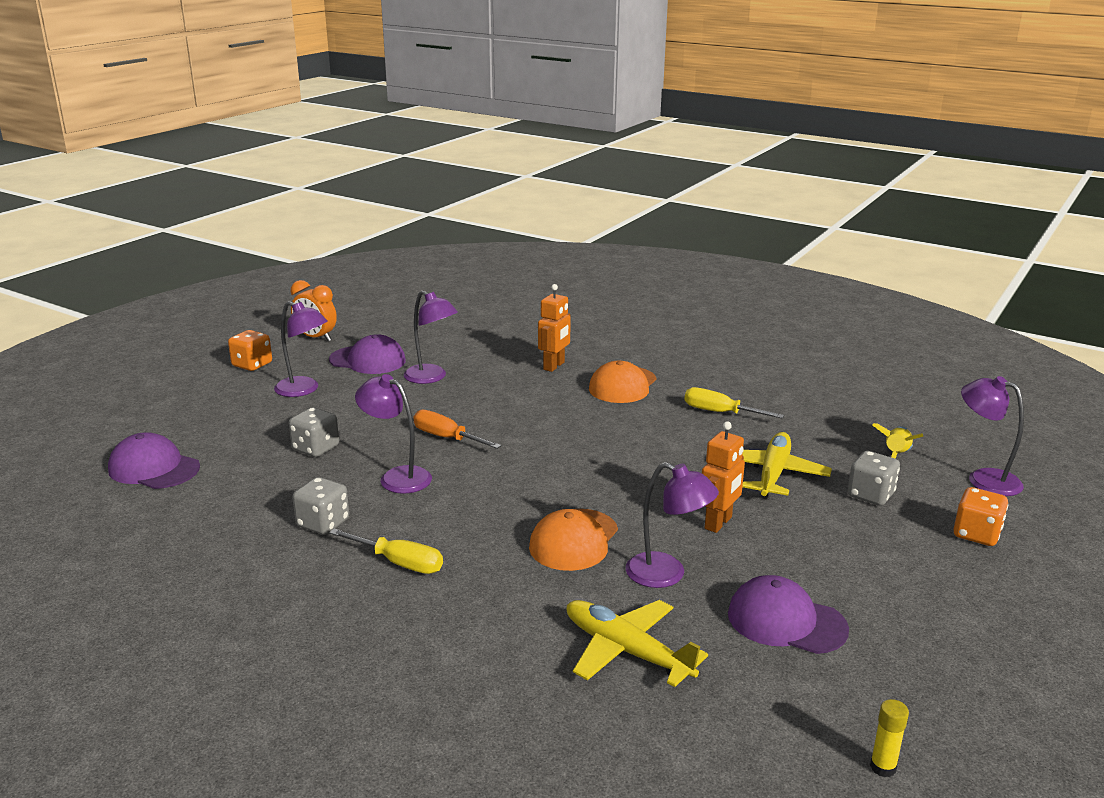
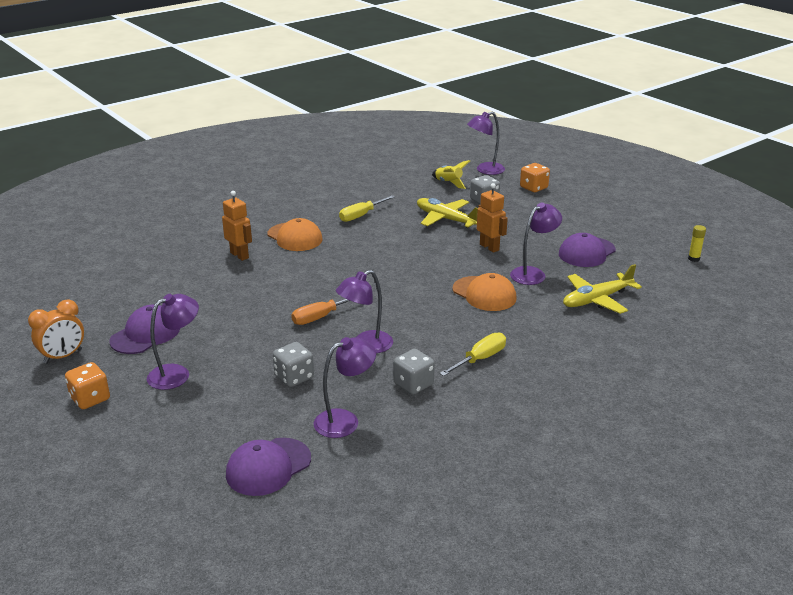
camera: 70 degrees left, 5 degrees up
(431, 377) = (211, 309): purple lamp -> purple lamp (345, 420)

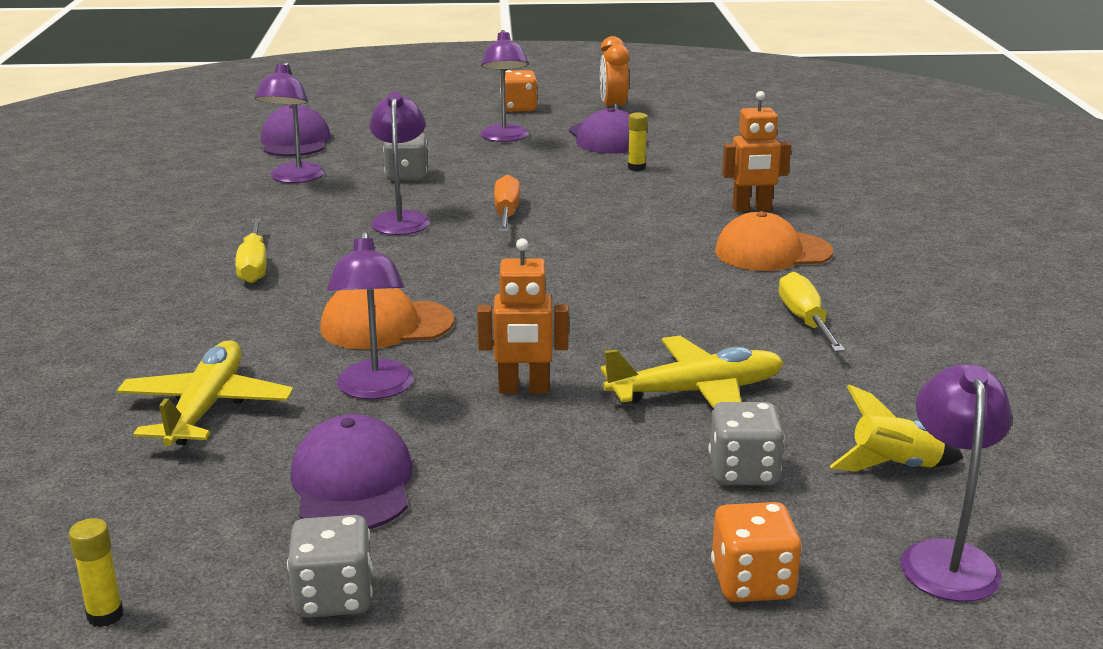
camera: 125 degrees right, 5 degrees down
(200, 305) = (636, 168): none -> yellow glue stick
(413, 384) = (284, 219): grey dice -> grey dice (334, 597)

